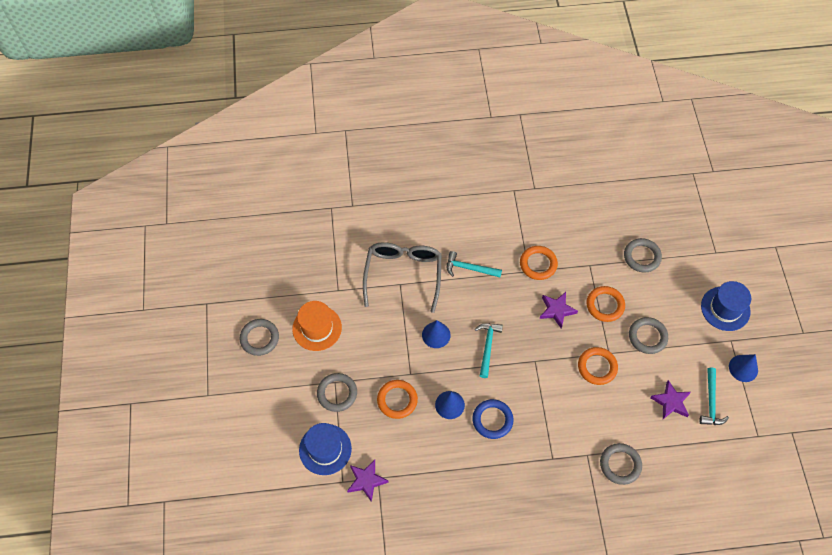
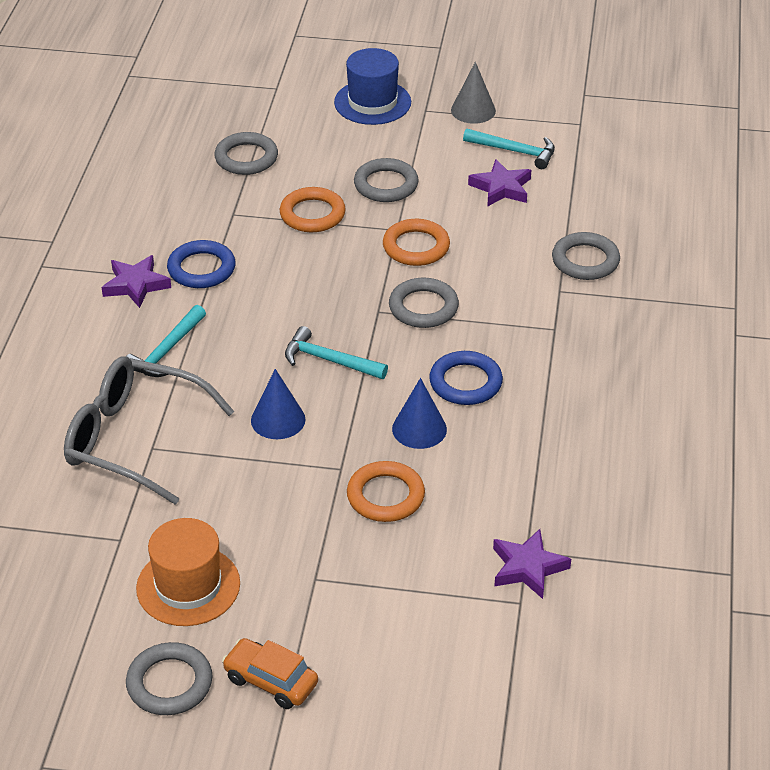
camera: 75 degrees left, 20 degrees down
(269, 380) = (271, 681): none -> orange car
(325, 449) = (448, 617): blue hat -> none
(337, 393) = (340, 579): grey ring -> grey ring (423, 307)
(538, 264) = (201, 269): orange ring -> blue ring
(557, 310) = (297, 267): purple star -> purple star (136, 285)
(743, 368) = (473, 110): blue cone -> grey cone

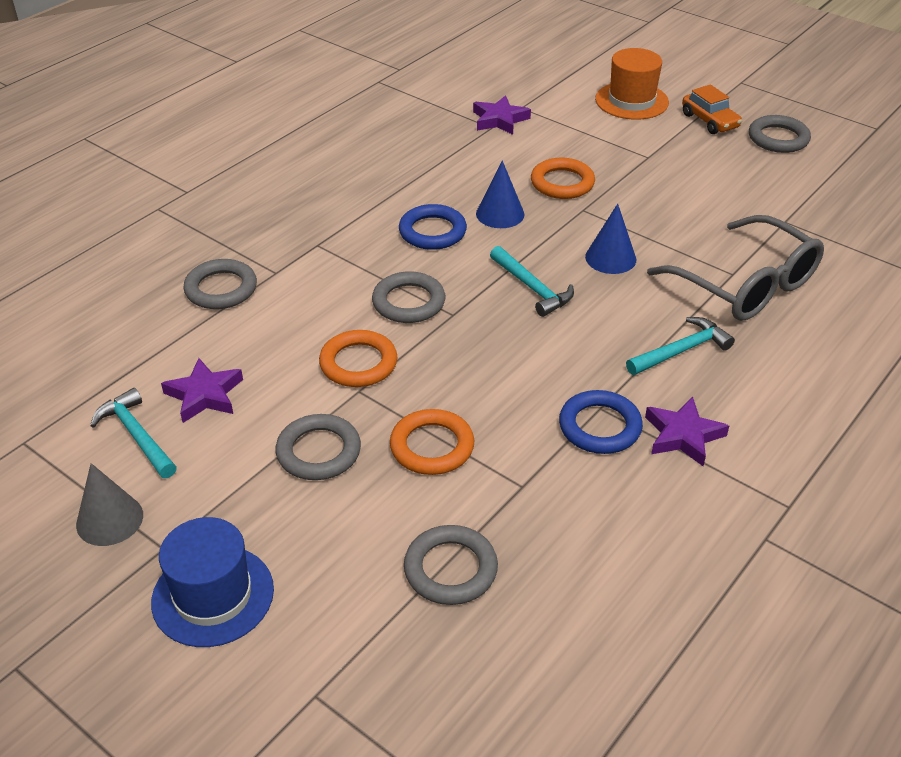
camera: 150 degrees left, 0 degrees up
(188, 586) = (743, 180): orange hat -> orange hat (631, 101)

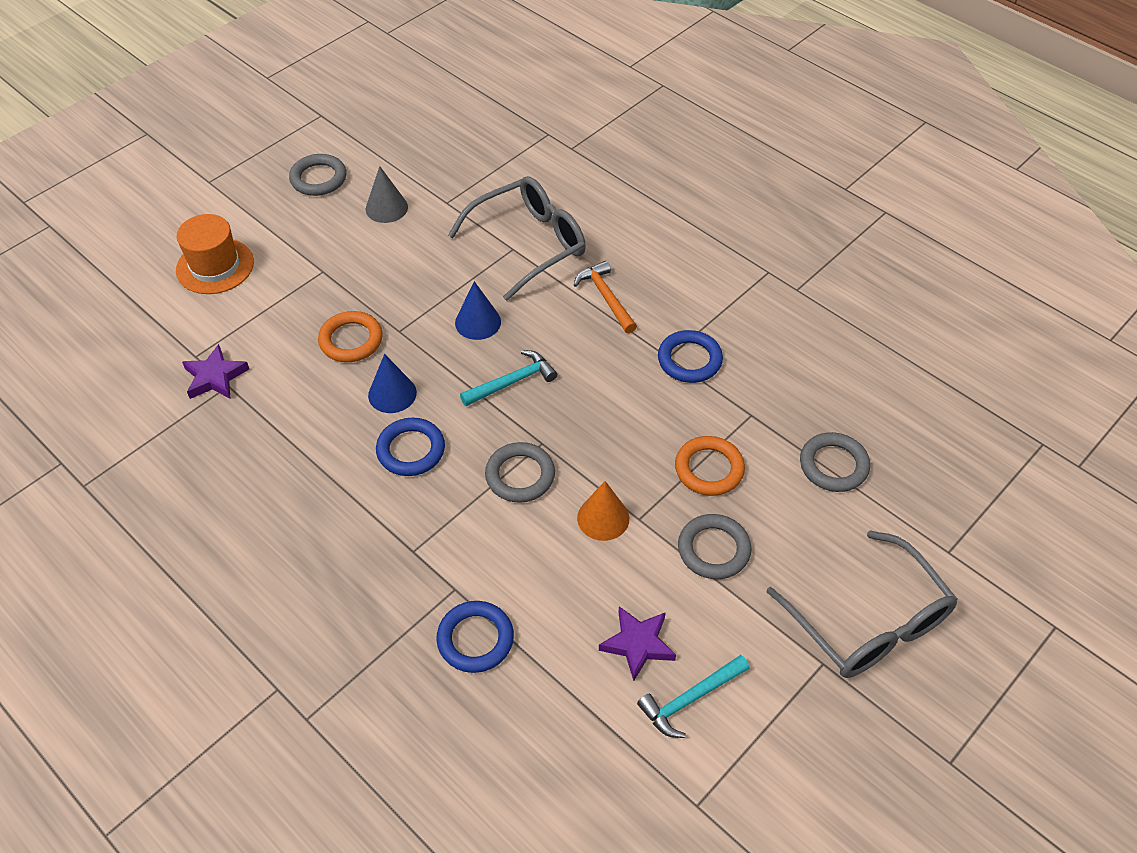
camera: 85 degrees left, 10 degrees up
(109, 519) = (794, 710): grey cone -> grey cone (386, 208)
(213, 595) = (869, 622): blue hat -> grey glasses
(221, 289) = (475, 639): grey ring -> blue ring
(358, 363) = (603, 518): orange ring -> orange cone
(681, 351) = (606, 297): turquoise hammer -> orange hammer
(683, 435) = (700, 313): purple star -> none
(709, 121) = (273, 217): orange car -> none

